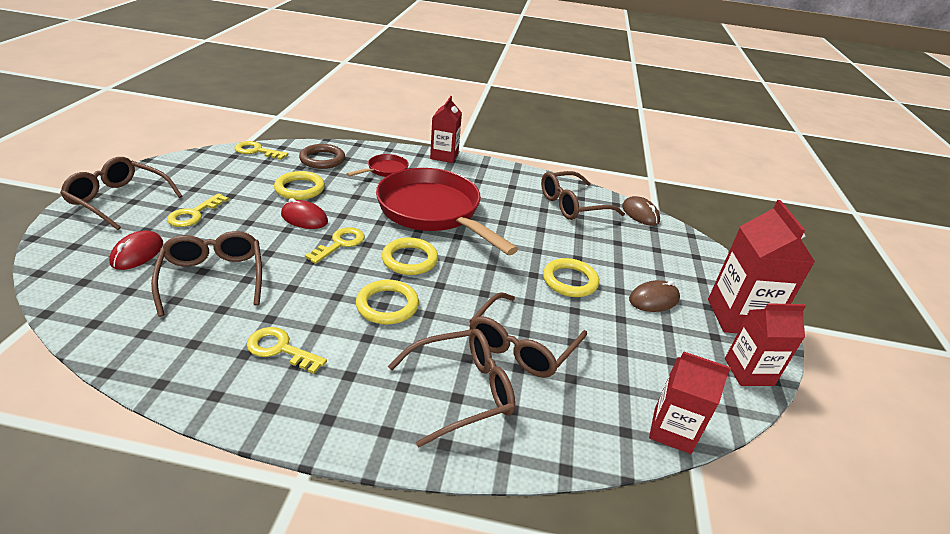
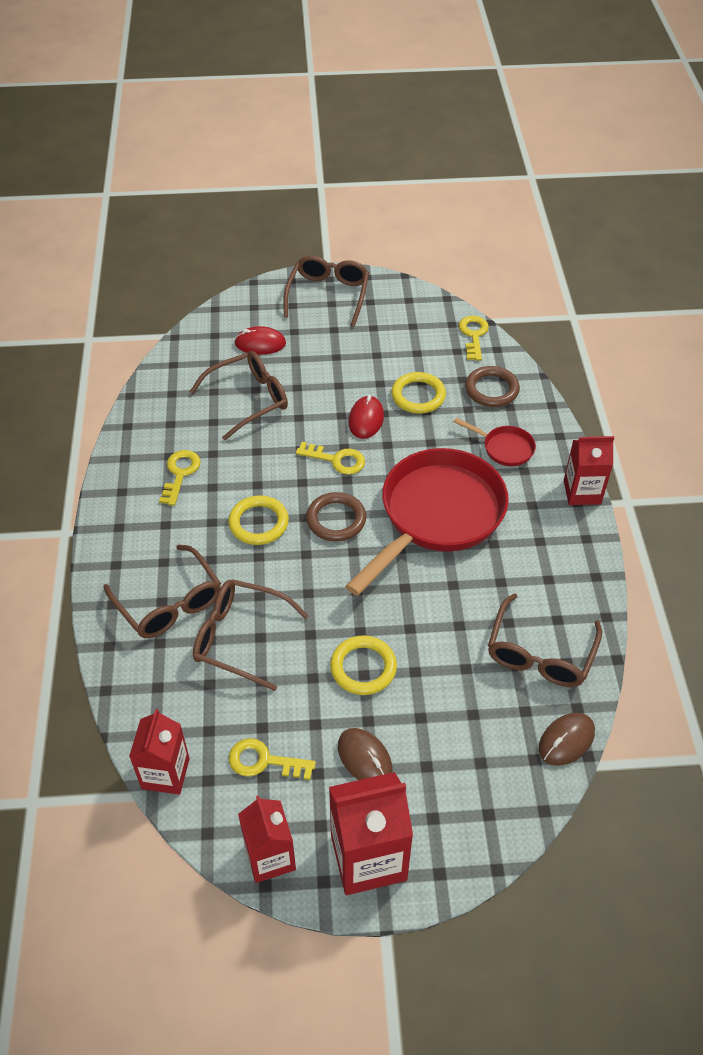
camera: 80 degrees right, 15 degrees up
(194, 214) = (332, 347): yellow key -> yellow key (264, 761)
(409, 259) = (336, 519): yellow ring -> brown ring
(572, 205) = (540, 653): brown glasses -> brown glasses turned 120 degrees counterclockwise

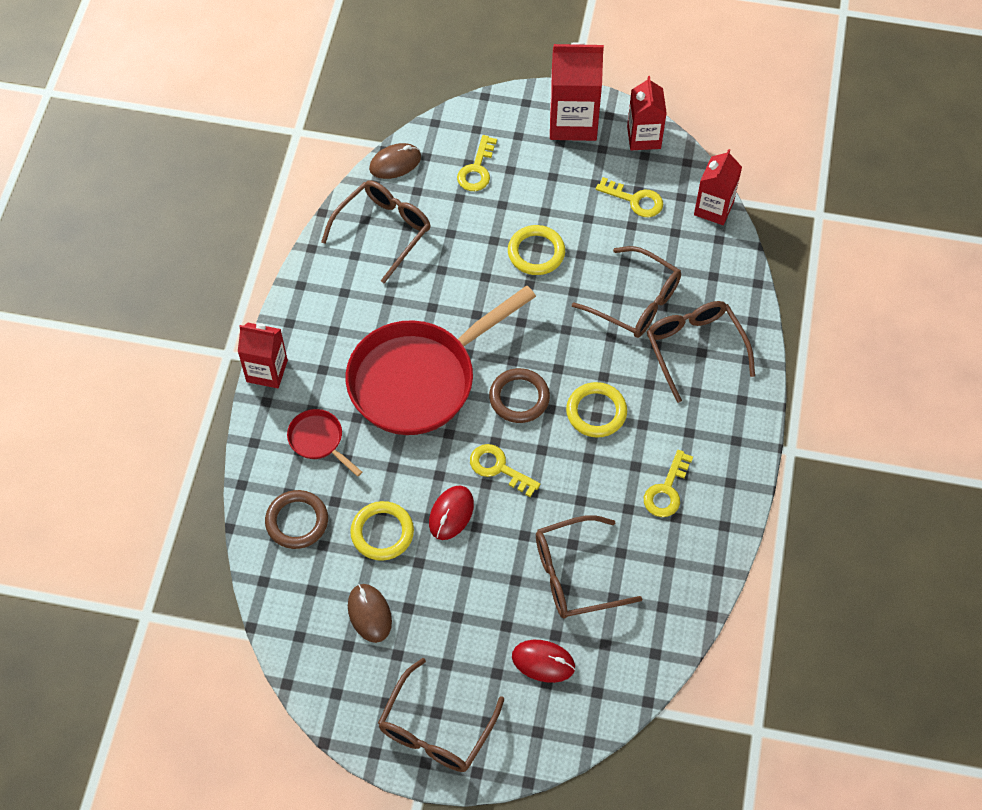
camera: 165 degrees left, 10 degrees up
(364, 758) = (556, 185): brown mouse -> brown mouse (369, 614)
(473, 335) = (281, 610): yellow key -> yellow key (477, 169)

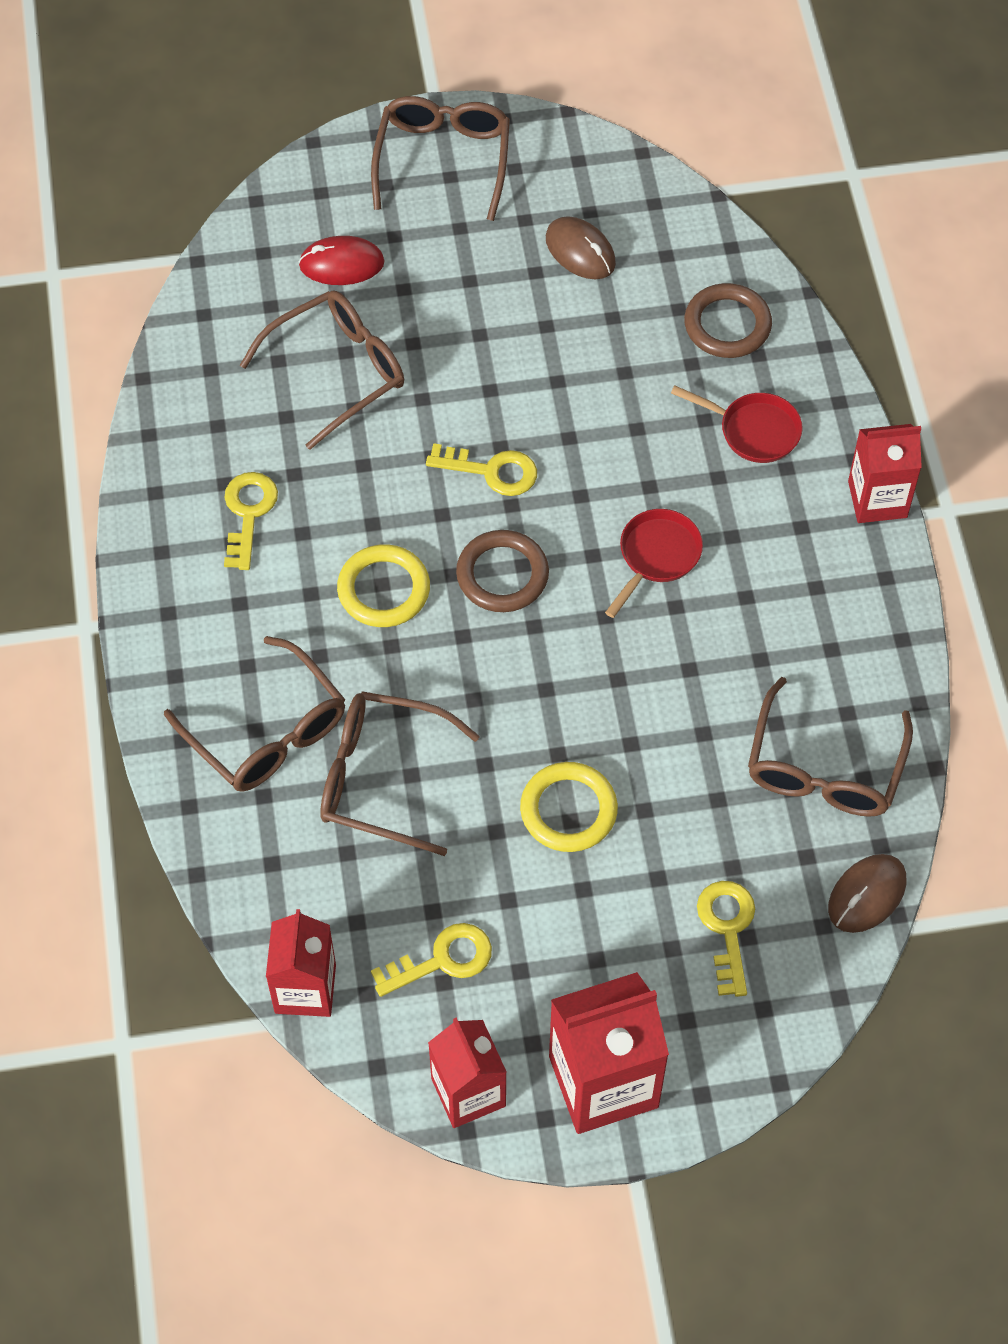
camera: 160 degrees right, 0 degrees up
(382, 533) = (610, 345): yellow ring -> none
(420, 379) = (656, 556): red pan -> red pan, size x0.43
(451, 514) = (530, 395): red mouse -> none
(635, 200) = (442, 960): yellow key -> yellow key turned 150 degrees clockwise

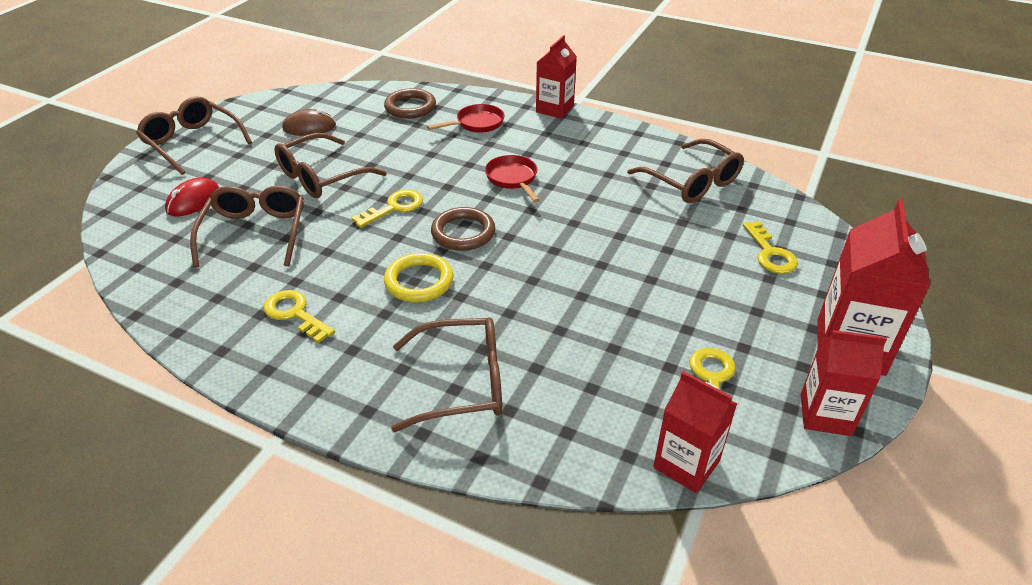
camera: 55 degrees left, 20 degrees down
(381, 778) = (550, 344): brown glasses -> brown glasses (321, 177)
(568, 810) = (643, 277): yellow ring -> none
(727, 929) = (770, 253): yellow key -> yellow key turned 135 degrees counterclockwise
(866, 895) = (780, 200): brown mouse -> none

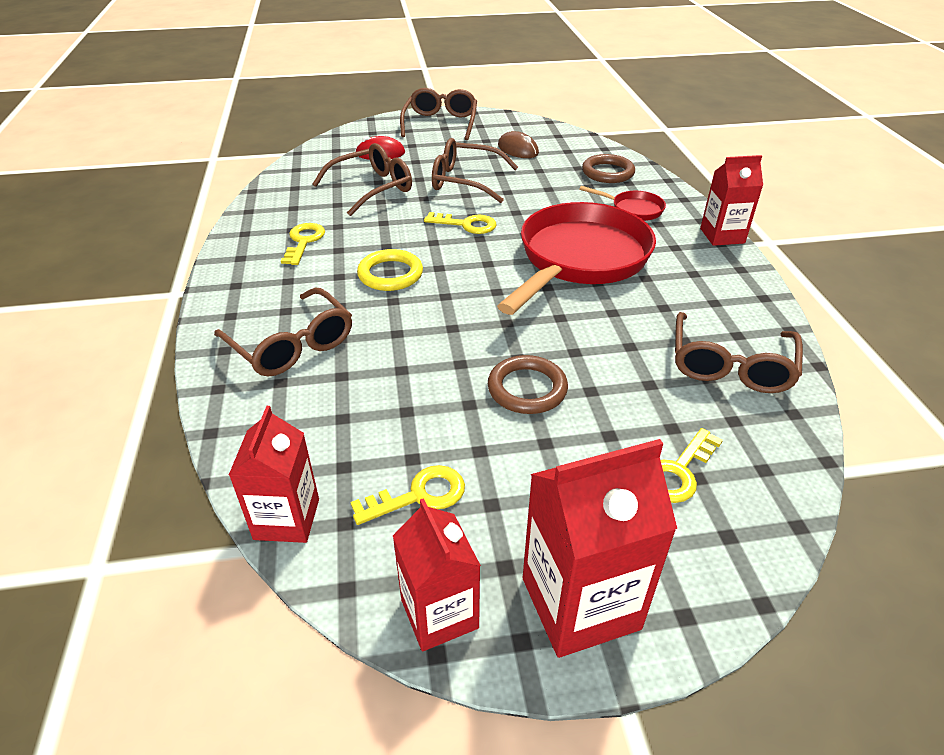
camera: 55 degrees right, 0 degrees up
(463, 233) = (473, 268): brown ring -> brown ring (527, 389)
(513, 179) = (579, 260): red pan -> red pan, size x2.34

